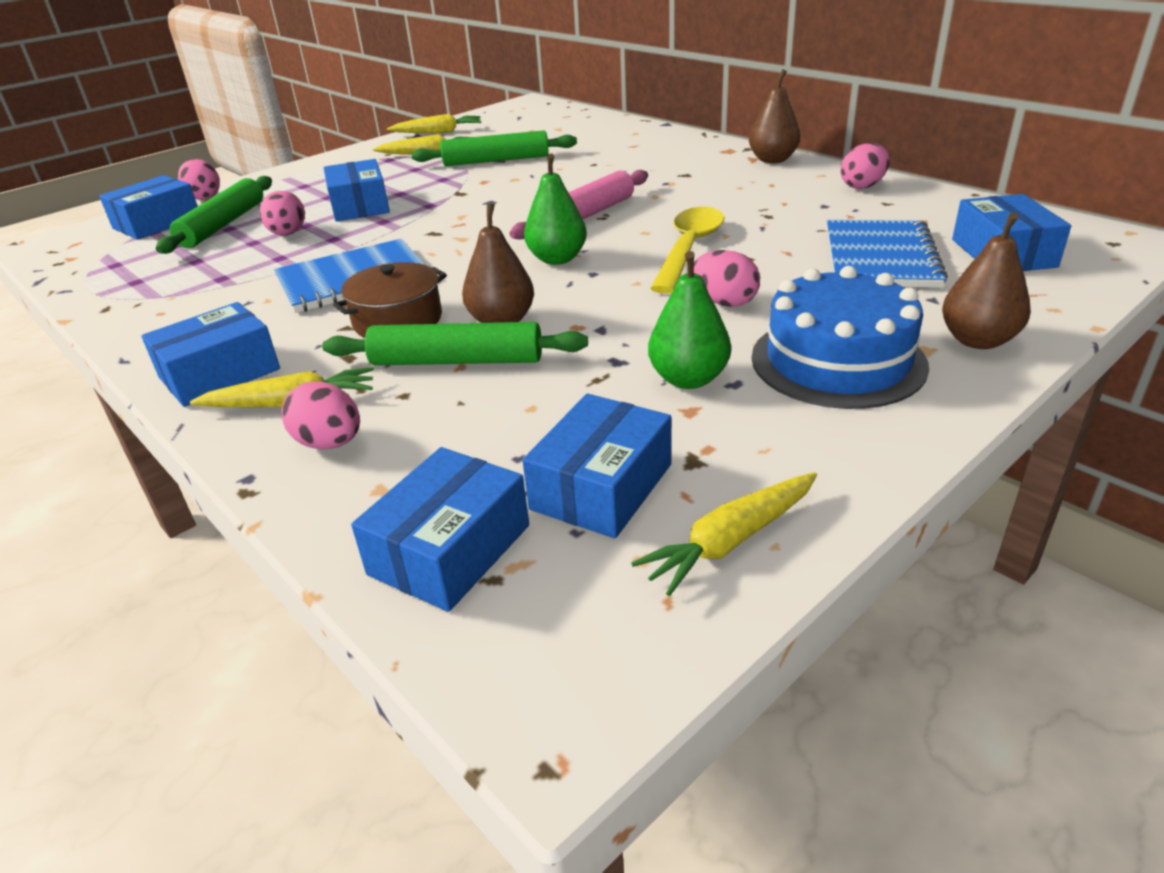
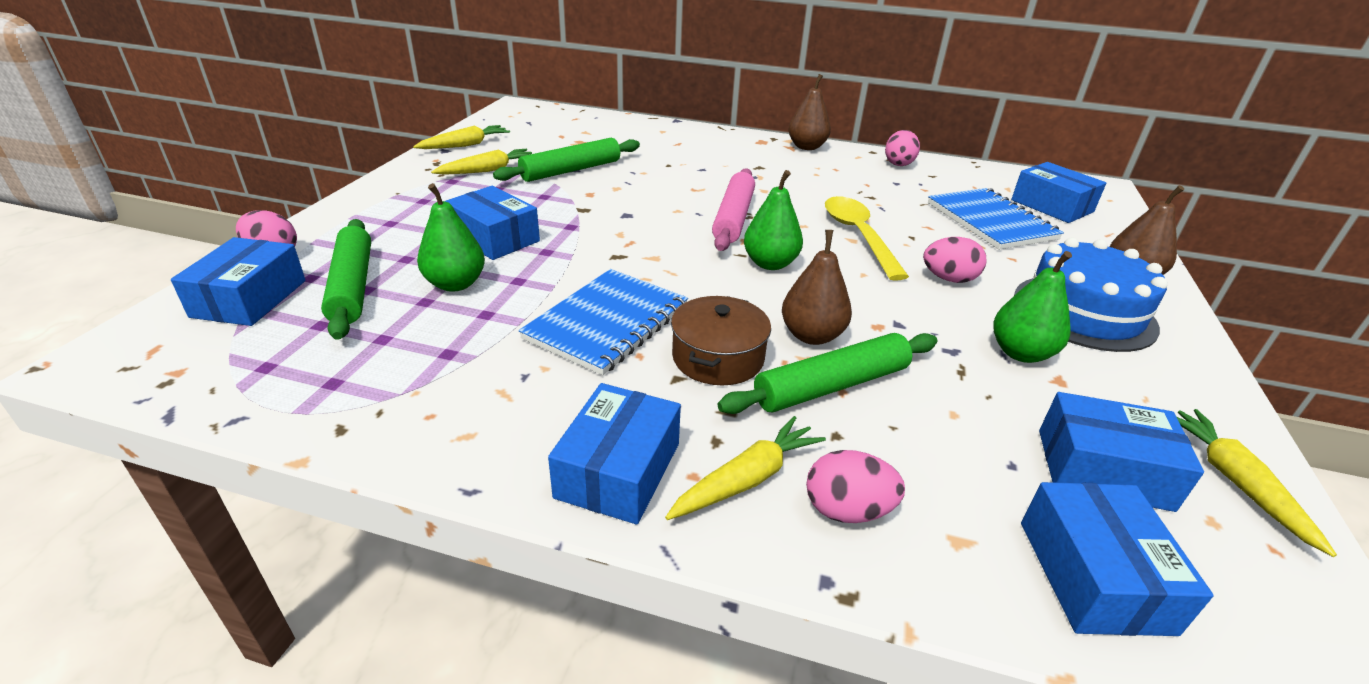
camera: 35 degrees left, 0 degrees up
(288, 234) = (455, 284): pink egg -> green pear
(601, 486) = (1103, 469): blue box -> blue box turned 75 degrees counterclockwise
(730, 541) = (1235, 482): yellow carrot -> yellow carrot turned 150 degrees clockwise

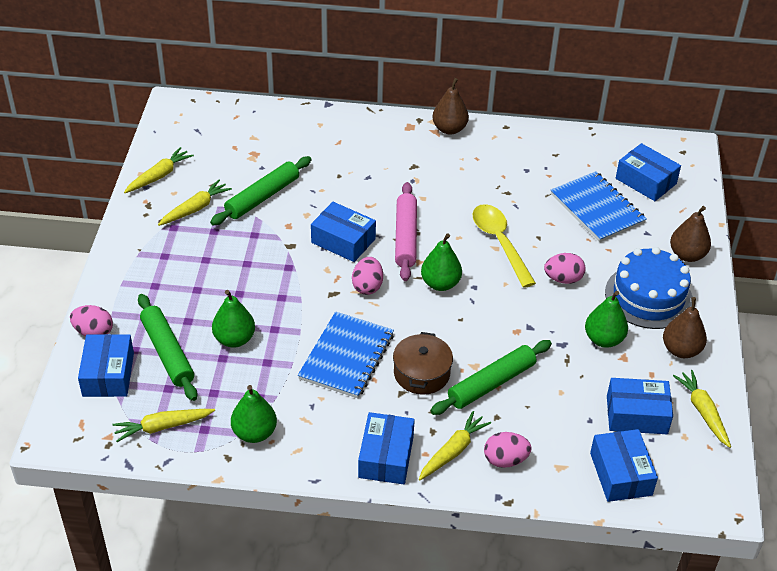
camera: 10 degrees left, 10 degrees up
(270, 371) = (162, 427): none -> yellow carrot
(409, 400) = (254, 433): none -> green pear
(494, 238) = (239, 289): blue box -> blue box (343, 241)
(812, 335) = (476, 346): brown pear -> brown pear (681, 350)
(898, 163) = (528, 141): pink egg -> pink egg (367, 286)

